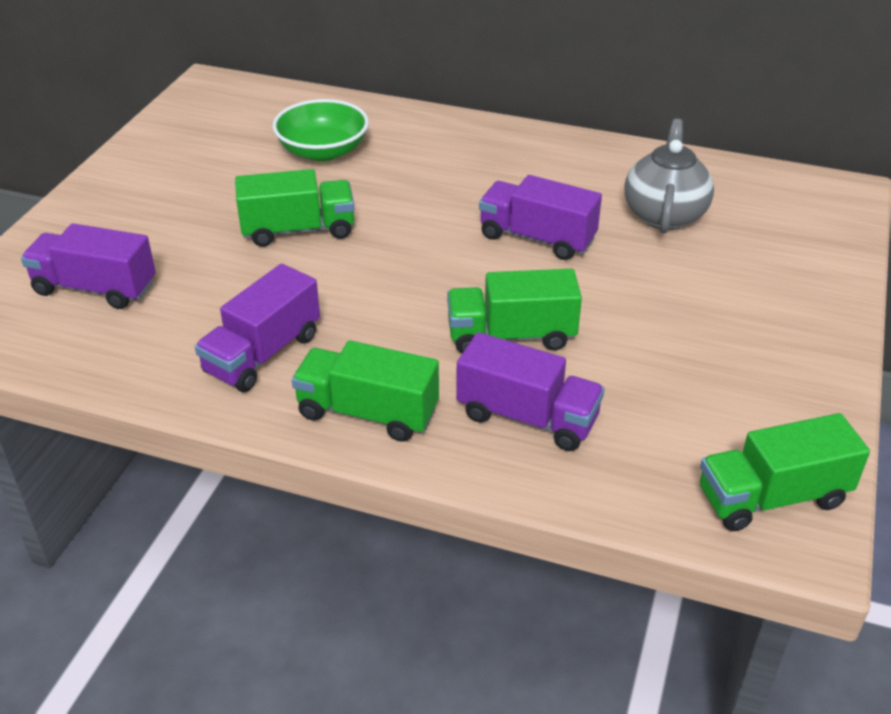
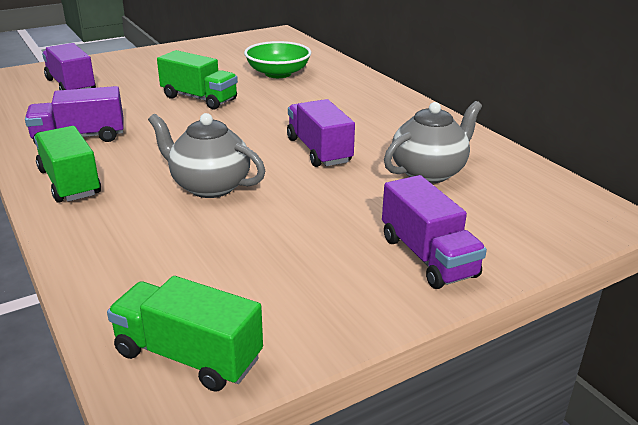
camera: 40 degrees right, 10 degrees down
(511, 336) = (209, 186): green truck -> grey teapot
(527, 417) = (137, 226): purple truck -> purple truck (427, 257)

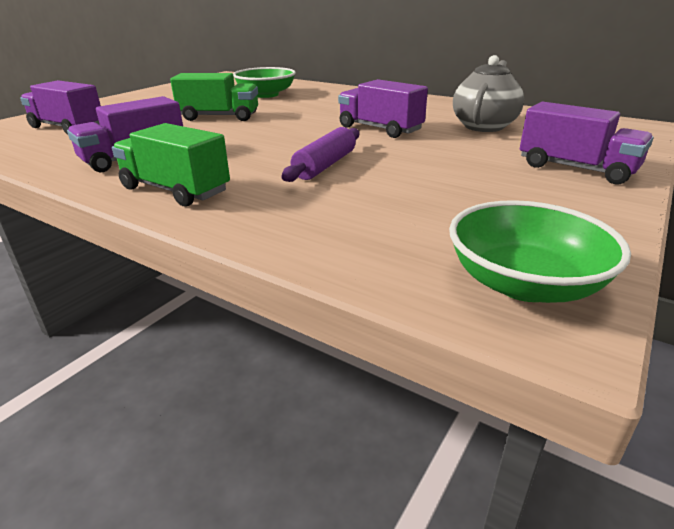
camera: 25 degrees left, 0 degrees up
(188, 356) = (524, 283): green truck -> green bowl
(209, 186) = (325, 165): grey teapot -> purple rolling pin

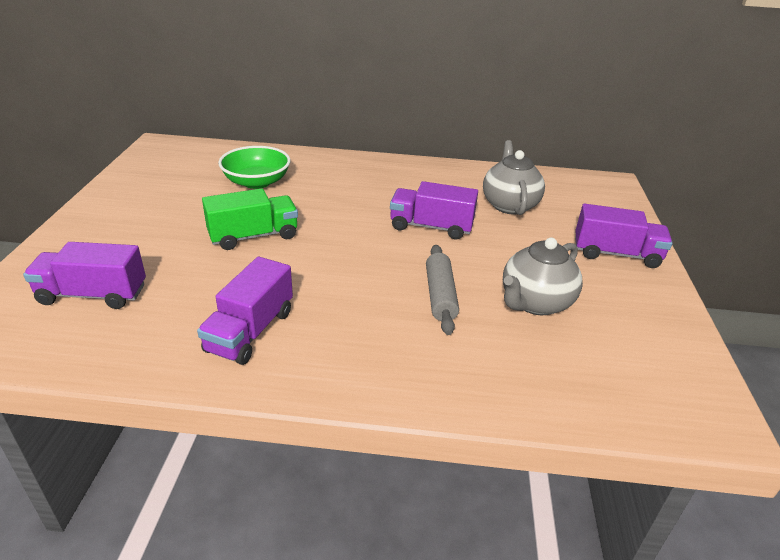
camera: 30 degrees left, 5 degrees up
(175, 190) = (351, 368): green truck -> none
(325, 165) = (440, 295): purple rolling pin -> grey rolling pin
(421, 184) = (535, 303): none -> grey teapot
(524, 283) = (680, 392): green bowl -> none

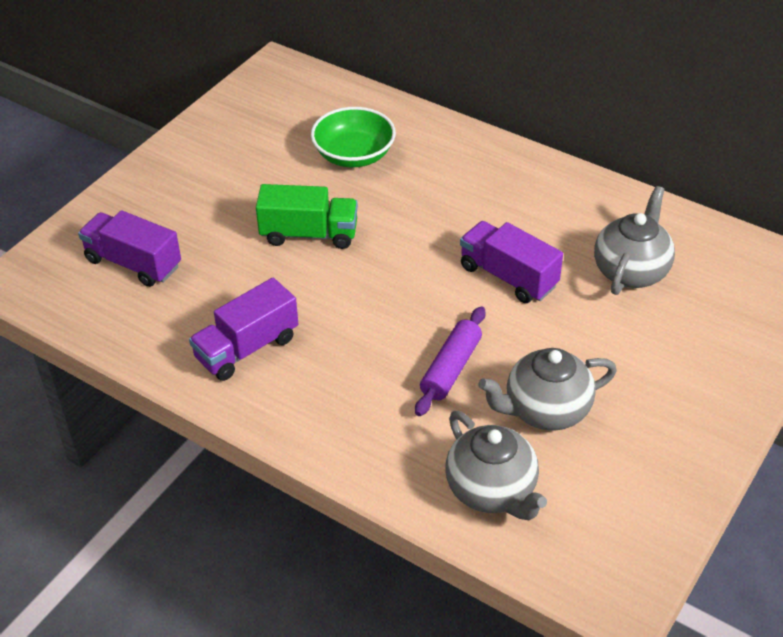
camera: 30 degrees right, 10 degrees up
(440, 295) = (451, 368): grey rolling pin -> purple rolling pin
(550, 374) = (492, 490): none -> grey teapot
(616, 254) = (702, 381): purple truck -> none

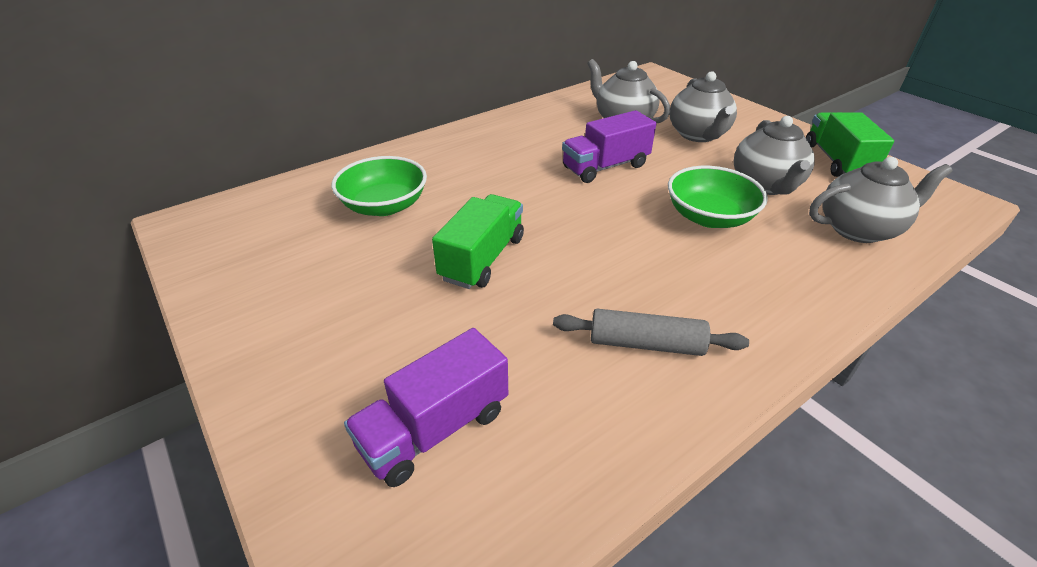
camera: 70 degrees left, 5 degrees down
(247, 348) = (646, 344): purple truck -> grey rolling pin
(451, 368) = (709, 217): purple rolling pin -> green bowl
(639, 342) = (698, 135): none -> grey teapot
(652, 478) = (836, 161): none -> green truck

